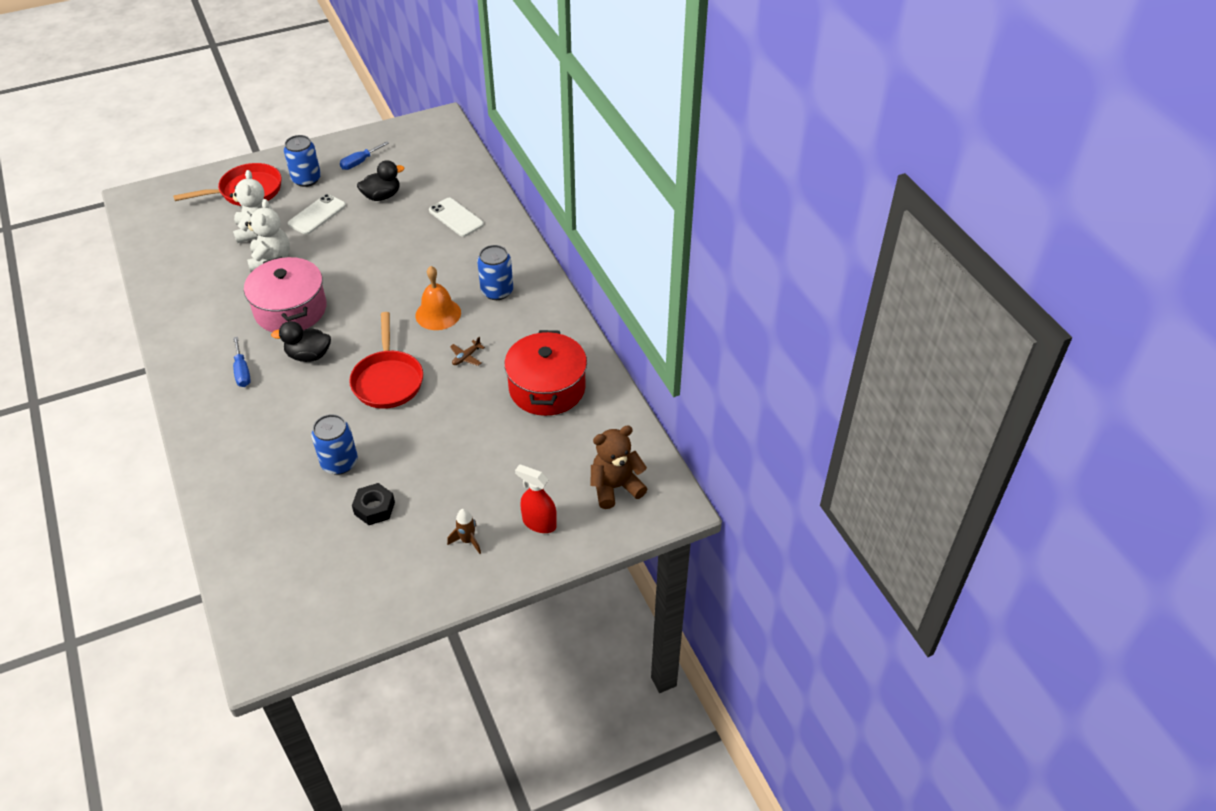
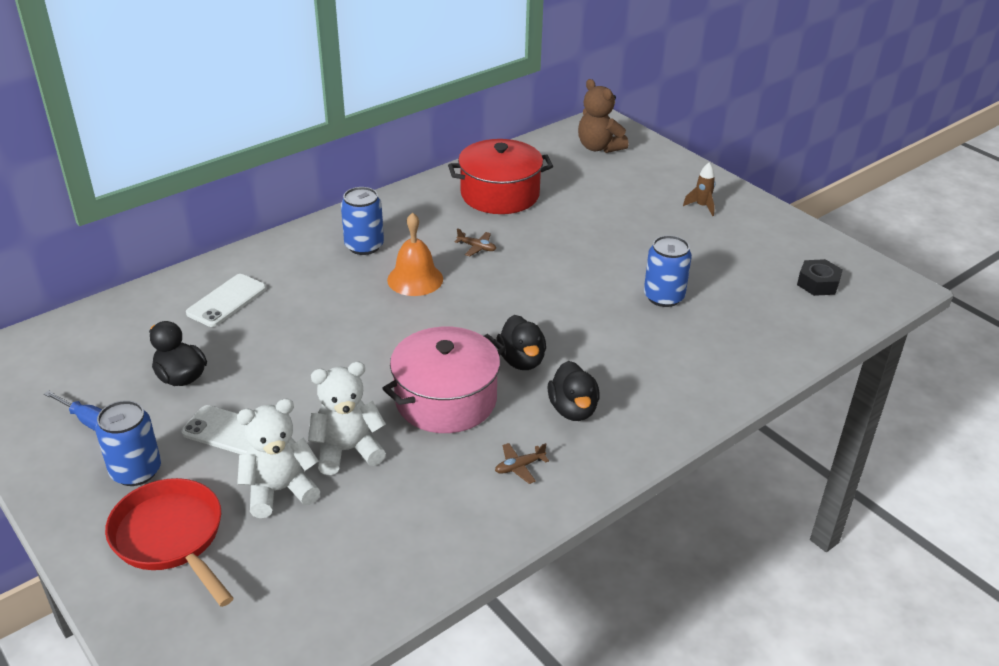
camera: 105 degrees left, 10 degrees down
(207, 333) = (519, 467): none -> brown plane
(242, 371) = (573, 409): blue screwdriver -> black duck
(374, 508) = (703, 262): black nut -> black nut (818, 283)
(388, 380) = (534, 292): red pan -> none
(539, 523) = (659, 176): red spray bottle -> none

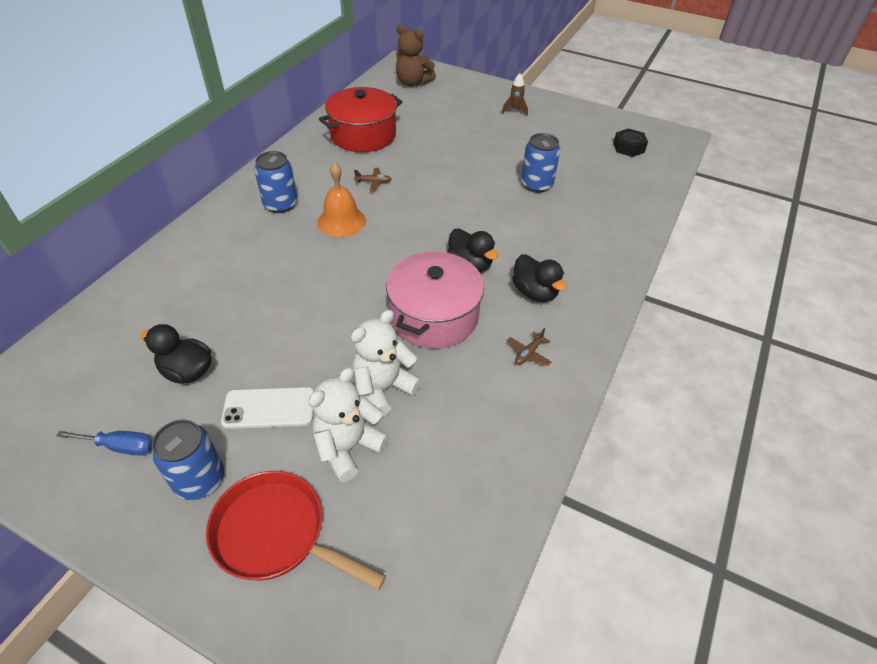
camera: 25 degrees left, 10 degrees up
(227, 301) = (187, 286): white phone -> none

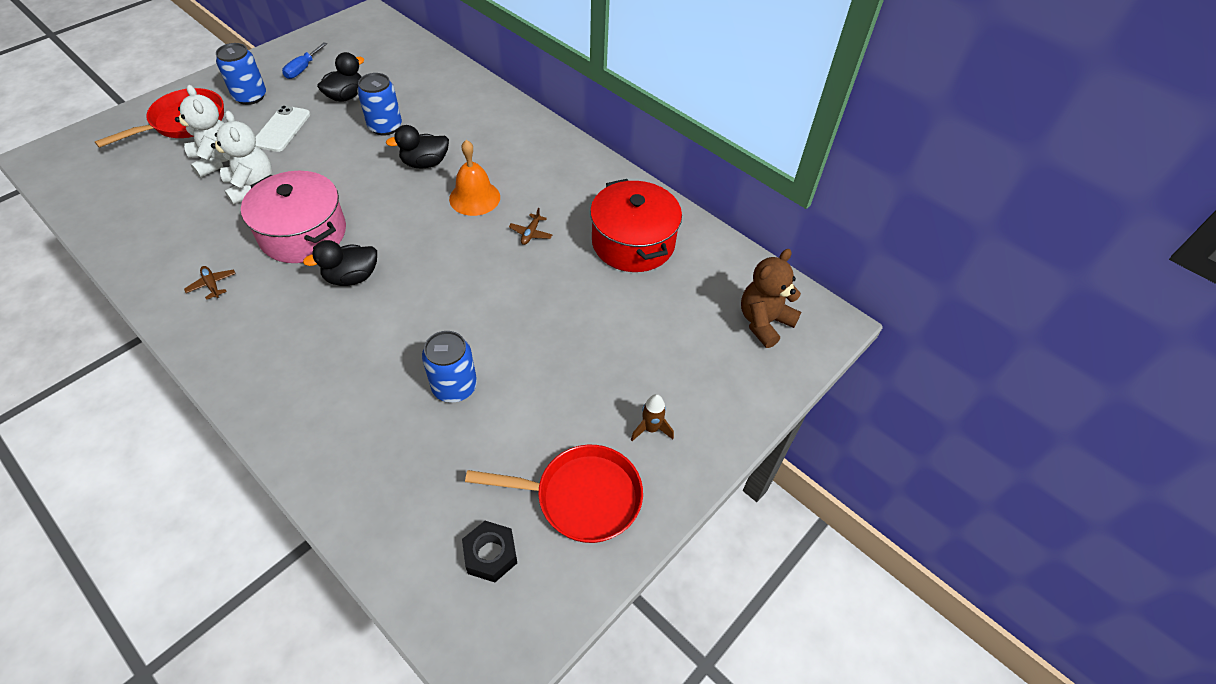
camera: 105 degrees right, 5 degrees up
(280, 204) = (523, 161): blue can -> blue can (385, 127)
(535, 292) = (279, 316): black duck -> black duck (425, 163)
(574, 126) = (581, 497): none -> red pan

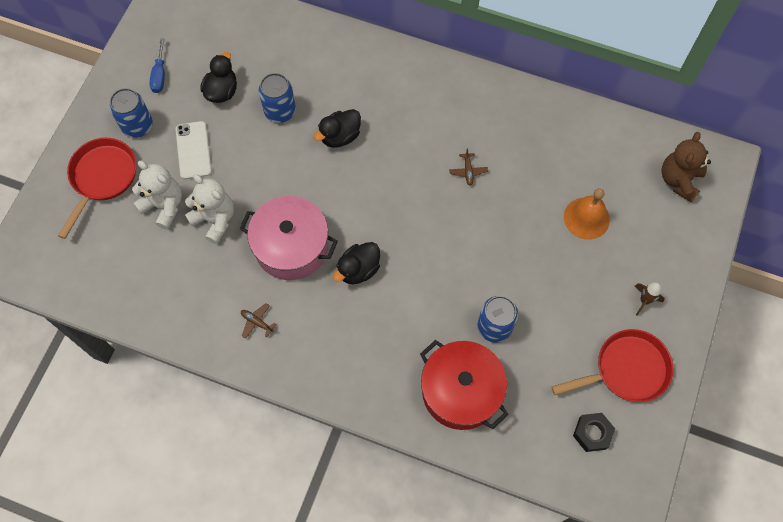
camera: 20 degrees left, 15 degrees up
(474, 198) = (403, 155): orange bell -> orange bell (586, 218)
(633, 242) = (550, 147): red pot -> red pot (461, 391)

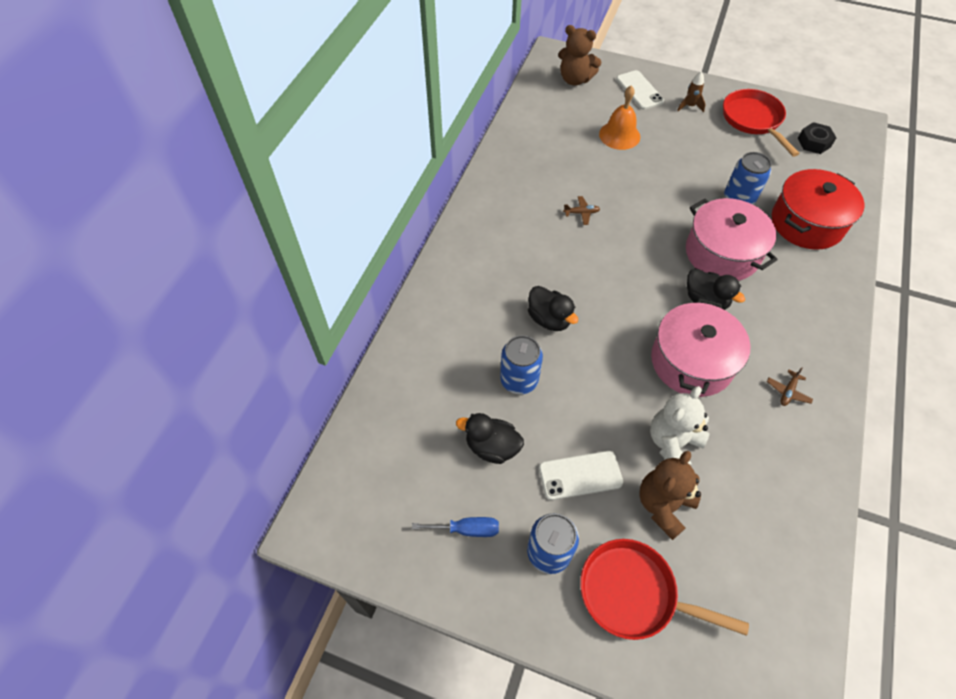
camera: 90 degrees left, 10 degrees down
(164, 206) = (663, 505): white teddy bear -> brown teddy bear
(417, 295) = (722, 253): none -> pink pot
(668, 248) = (639, 90): none -> white phone

